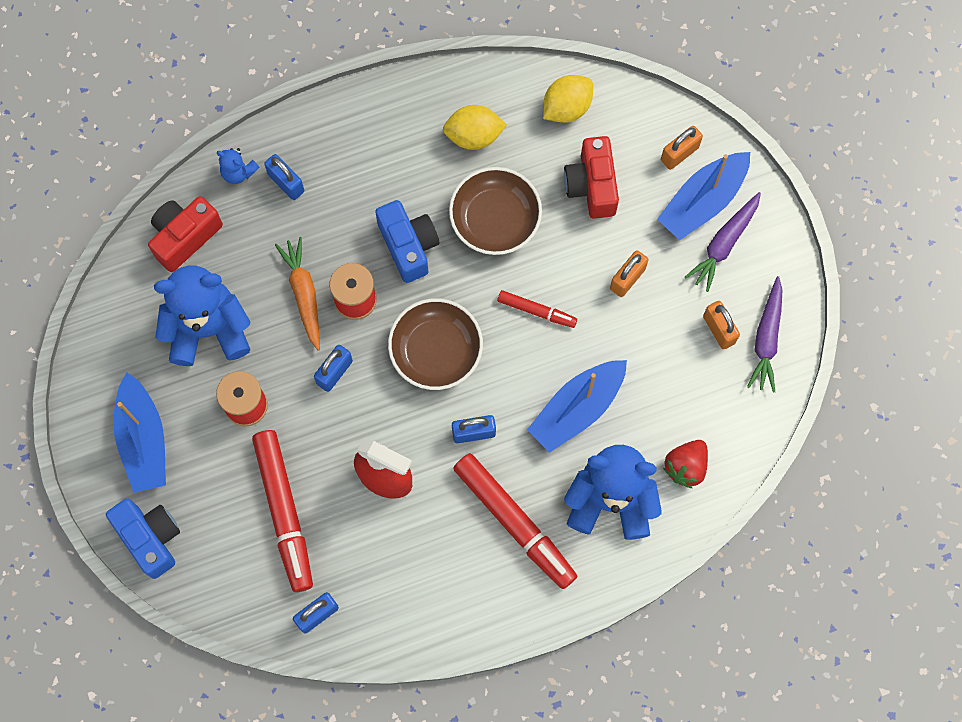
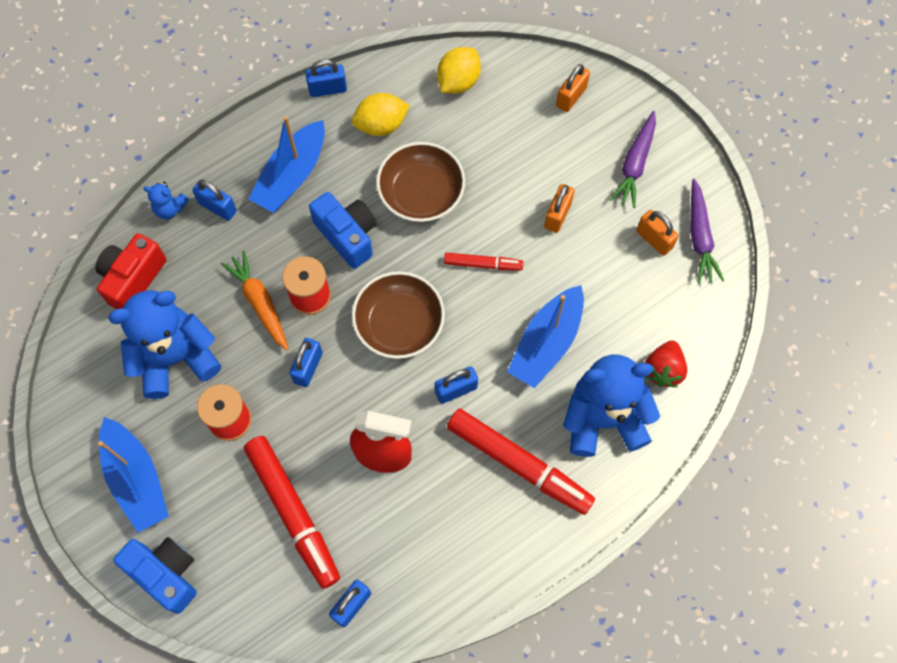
camera: 15 degrees left, 5 degrees down
(429, 82) = (328, 89): none -> blue padlock
(591, 185) = (500, 142): red camera -> none
(703, 201) = (604, 132): blue boat -> blue boat (292, 175)

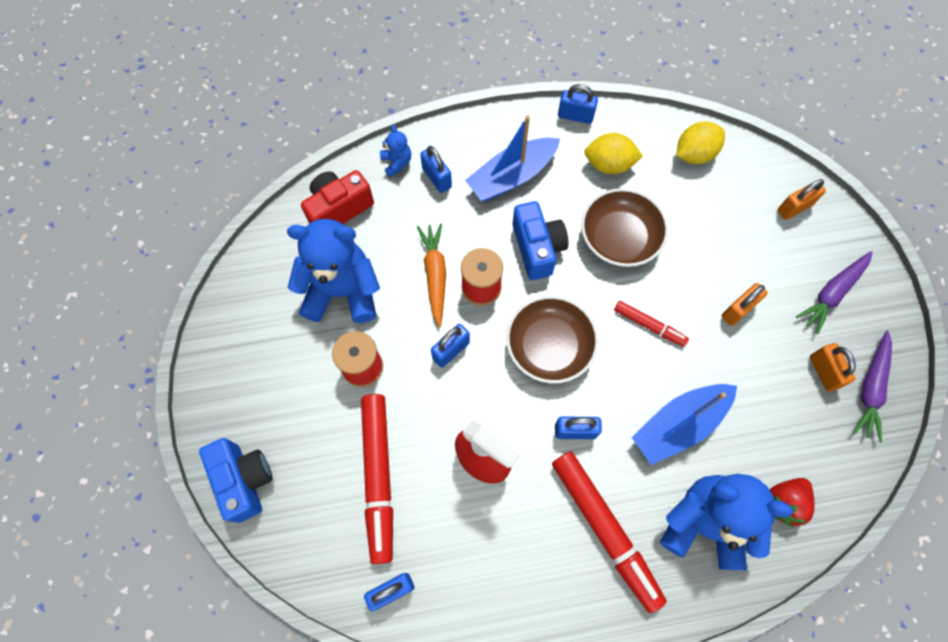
camera: 25 degrees right, 0 degrees up
(136, 479) = (260, 383): blue boat -> none
(170, 208) = (396, 163): blue teddy bear -> blue teddy bear turned 150 degrees counterclockwise

